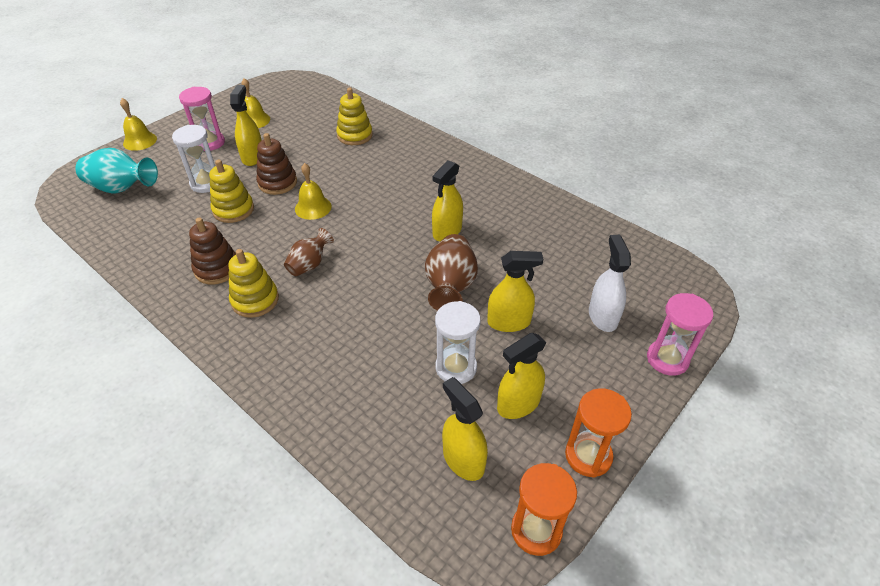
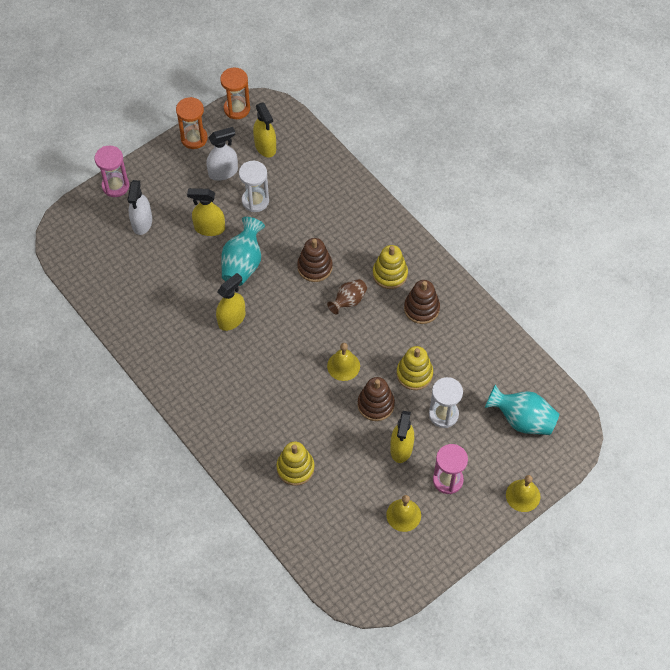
camera: 170 degrees left, 15 degrees up
(356, 295) = (315, 267): none -> brown stacking toy
(450, 287) = (243, 263): brown vase -> turquoise vase
(518, 404) = (223, 172): yellow spray bottle -> white spray bottle

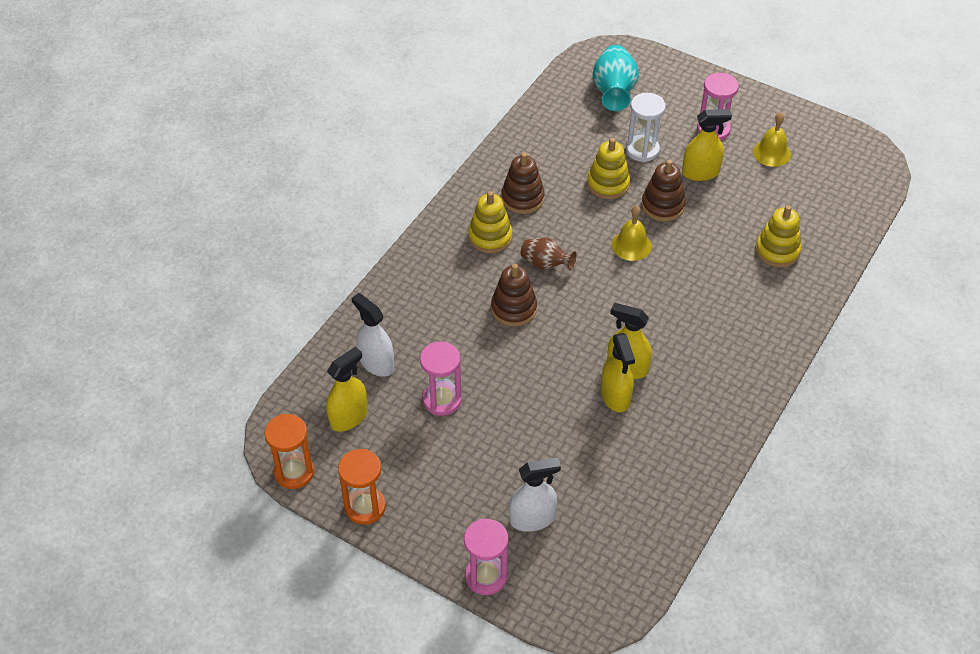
camera: 110 degrees left, 10 degrees down
(209, 228) = (506, 436): yellow spray bottle -> yellow spray bottle (615, 396)
(223, 172) = (410, 451): white spray bottle -> white spray bottle (376, 363)
(243, 263) = (543, 382): turquoise vase -> none
(255, 201) = (442, 400): white hourglass -> pink hourglass
(523, 495) = (695, 75): yellow bell -> none

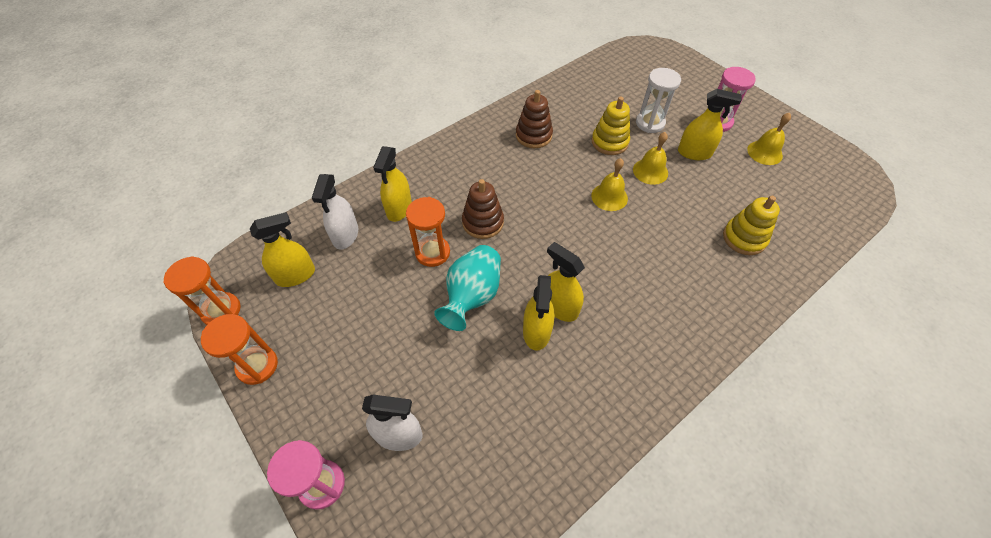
camera: 20 degrees right, 5 degrees up
(376, 363) = (345, 235): white spray bottle -> white spray bottle turned 150 degrees counterclockwise
(417, 319) = (399, 208): none -> yellow spray bottle
(442, 400) = (380, 285): pink hourglass -> none
(477, 353) = (432, 252): none -> orange hourglass
(490, 237) = (492, 158): yellow stacking toy -> none
(545, 264) = (528, 192): brown vase -> none
(613, 92) = (643, 75): turquoise vase -> turquoise vase (472, 296)
(662, 206) = (650, 171): brown stacking toy -> yellow bell

